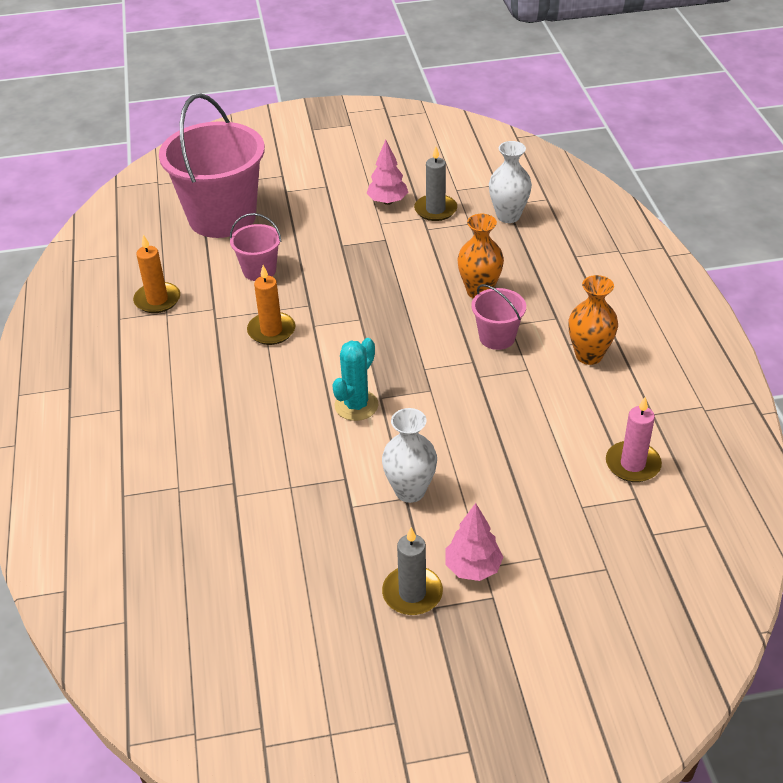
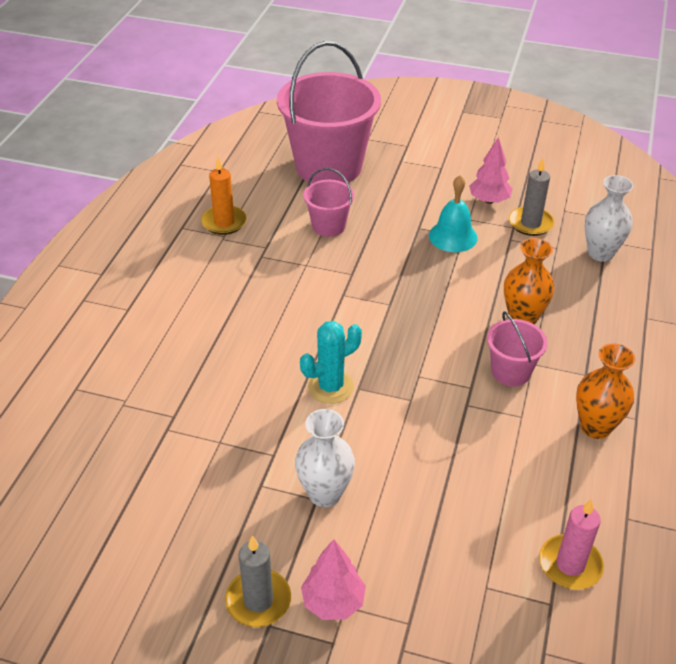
camera: 25 degrees right, 0 degrees up
(271, 331) = (302, 286): orange candle -> none
(376, 243) = (453, 236): none -> turquoise bell

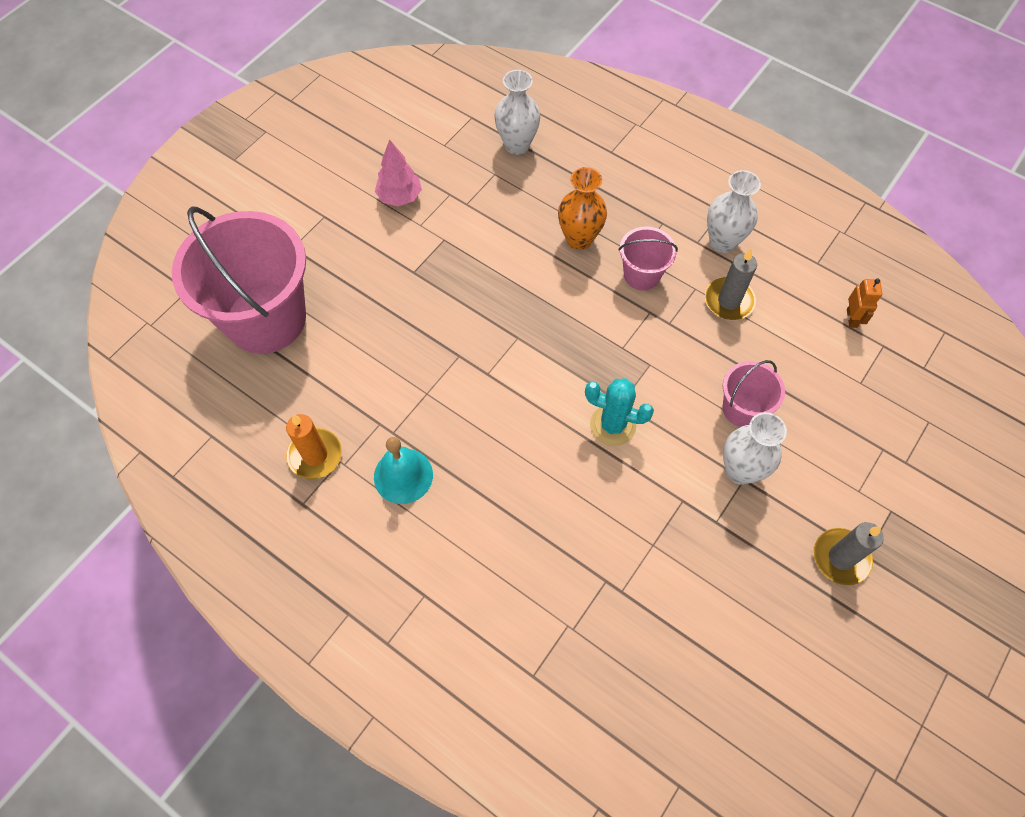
camera: 70 degrees left, 20 degrees up
(328, 226) = (372, 352): pink bucket -> pink bucket (742, 409)
(330, 387) = (612, 425): turquoise cactus -> turquoise cactus turned 60 degrees counterclockwise
(333, 602) = (853, 499): pink tree -> none
(453, 236) = (441, 248): turquoise bell -> turquoise bell (403, 475)
(530, 223) = (451, 178): grey candle -> grey candle (729, 301)
(570, 564) = (852, 318): pink candle -> orange robot
(595, 427) = (722, 242): orange vase -> white vase

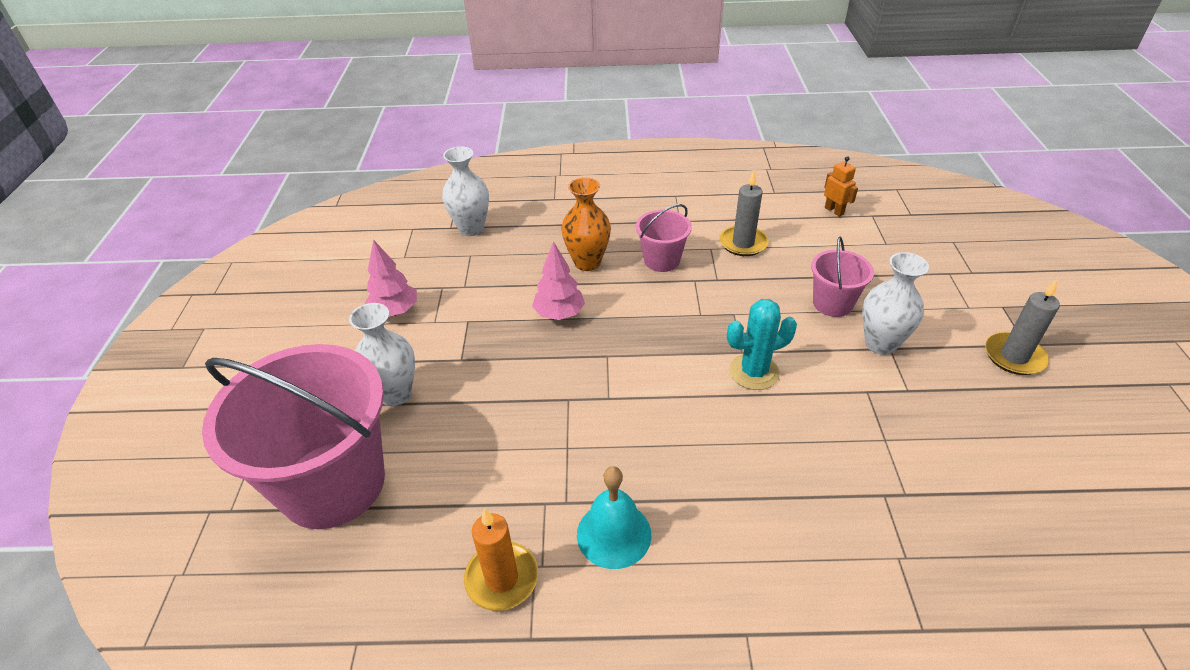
camera: 35 degrees left, 20 degrees down
(515, 276) = (559, 314): none -> pink tree
(722, 242) = (697, 212): white vase -> white vase (395, 394)

